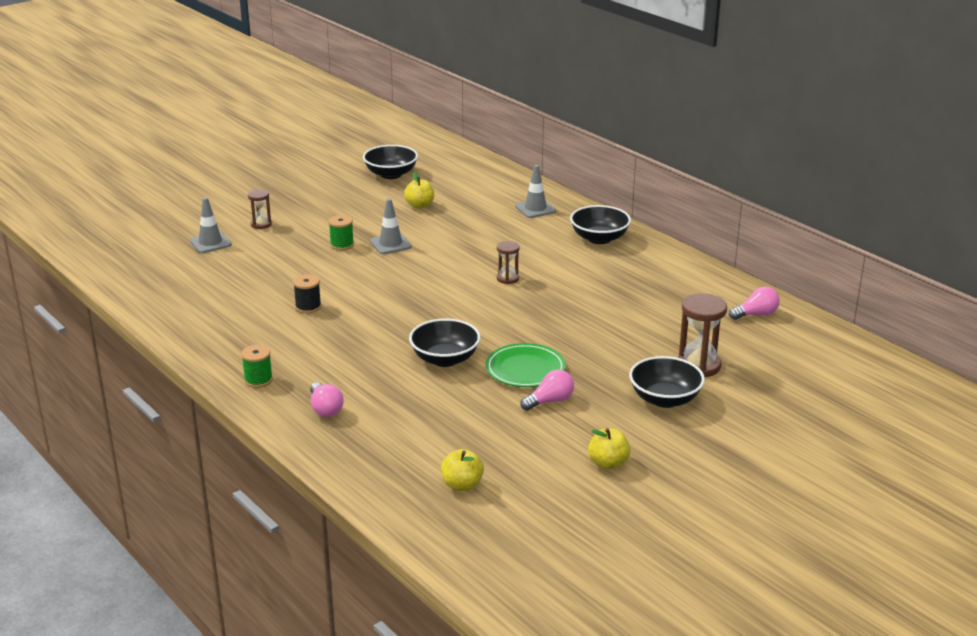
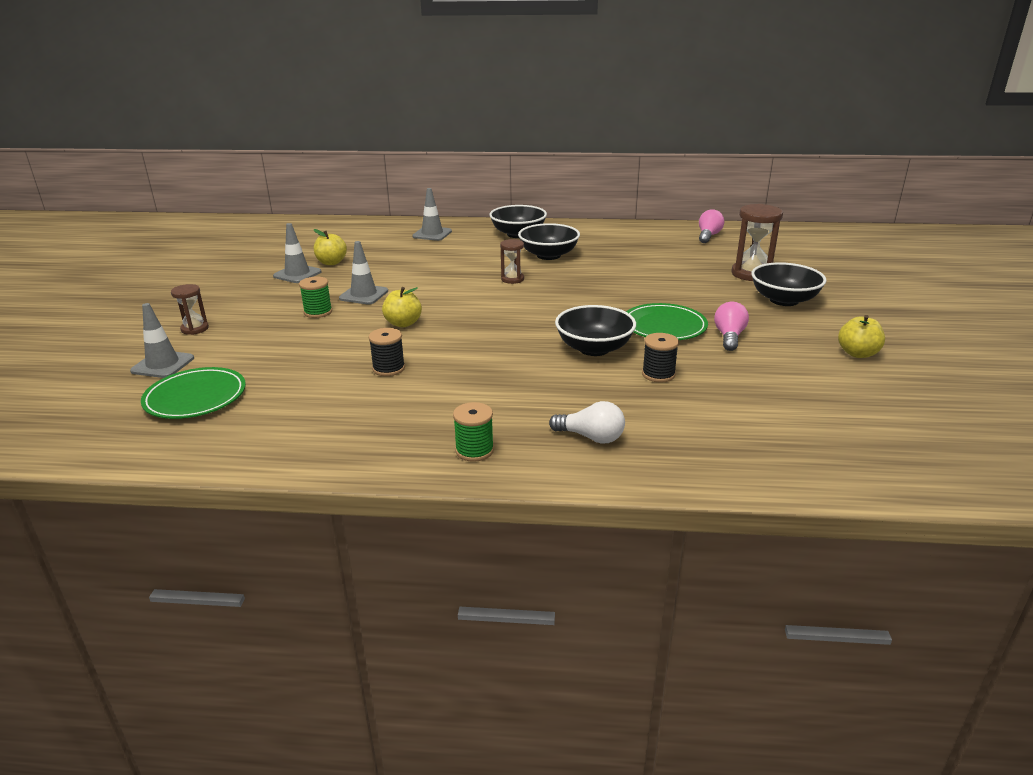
camera: 45 degrees left, 0 degrees up
(193, 273) = (195, 397): none -> green plate
(325, 409) = (591, 437): pink light bulb -> white light bulb
(382, 206) = (297, 274): none -> grey traffic cone
(391, 174) = (257, 252): black bowl -> black bowl (548, 255)
(443, 397) = (658, 374): none -> black spool
(462, 485) = (825, 426): yellow apple -> yellow apple (403, 323)

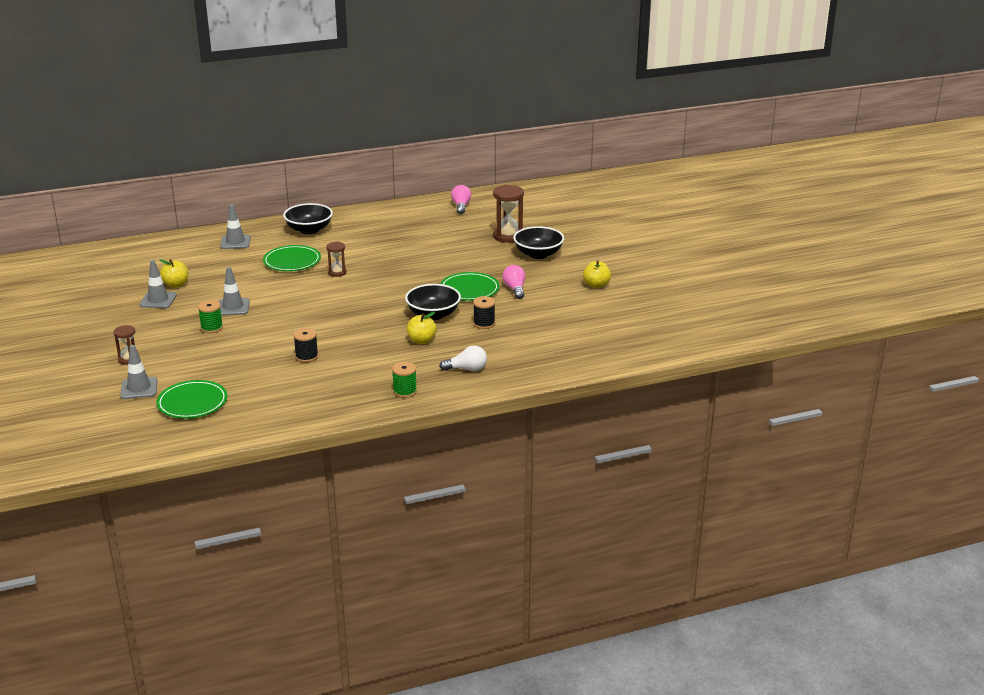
camera: 25 degrees left, 0 degrees up
(403, 323) = (286, 323): yellow apple -> yellow apple (421, 340)
(472, 260) = (292, 261): none -> green plate
(548, 255) = (349, 246): black bowl -> none

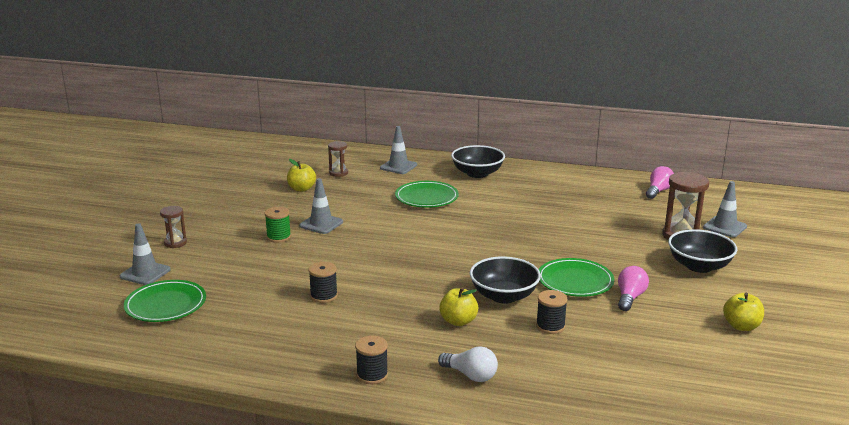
camera: 35 degrees right, 5 degrees down
(158, 300) = (270, 198): grey traffic cone -> grey traffic cone (725, 227)
(337, 272) = (456, 220): brown hourglass -> brown hourglass (338, 173)
(405, 391) = (372, 375): green spool -> black spool

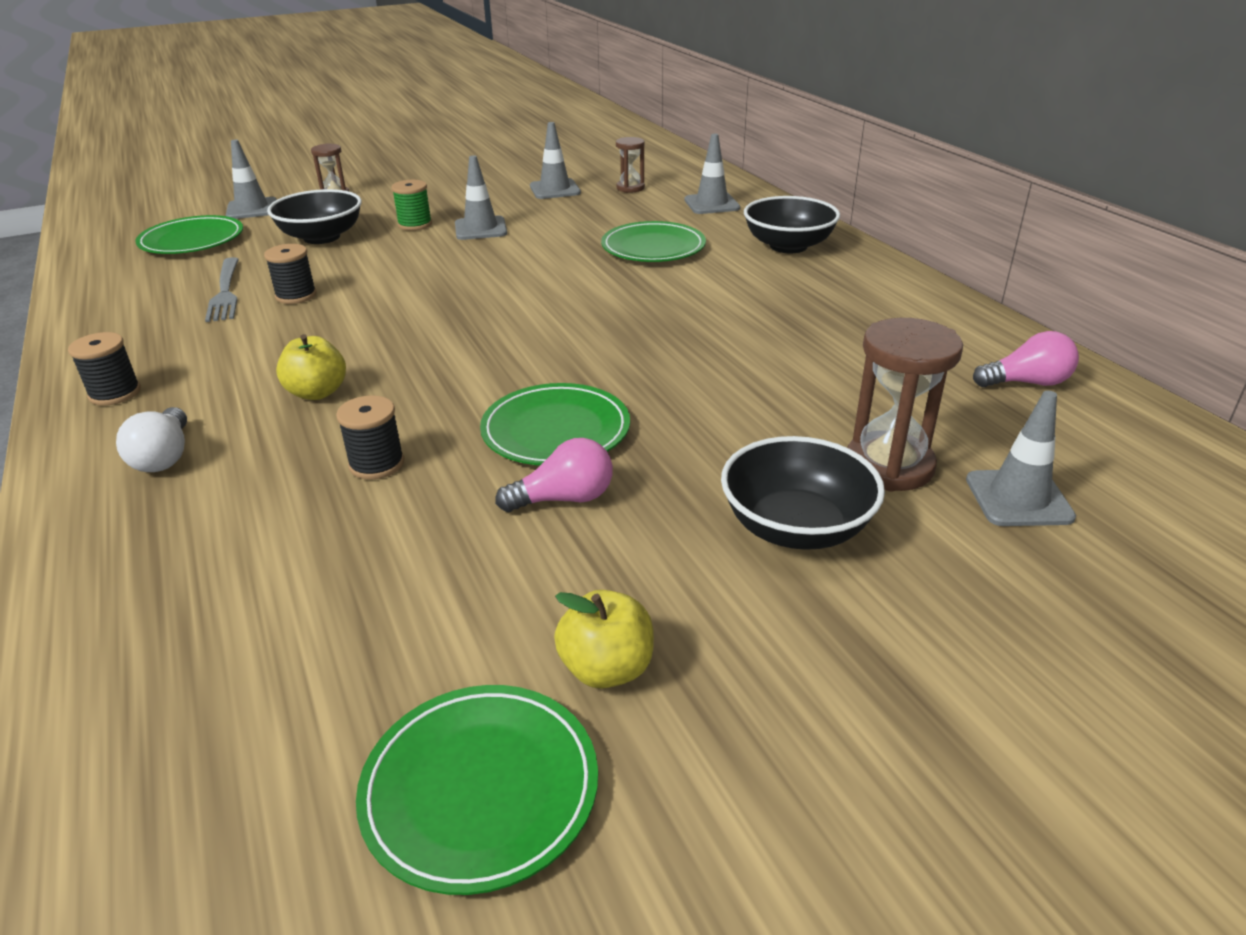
camera: 50 degrees right, 10 degrees up
(279, 314) = (225, 292): none -> grey fork
(301, 189) = (555, 189): yellow apple -> grey traffic cone
(504, 296) = (432, 395): black bowl -> black bowl (321, 237)
(779, 366) = (480, 789): none -> green plate

